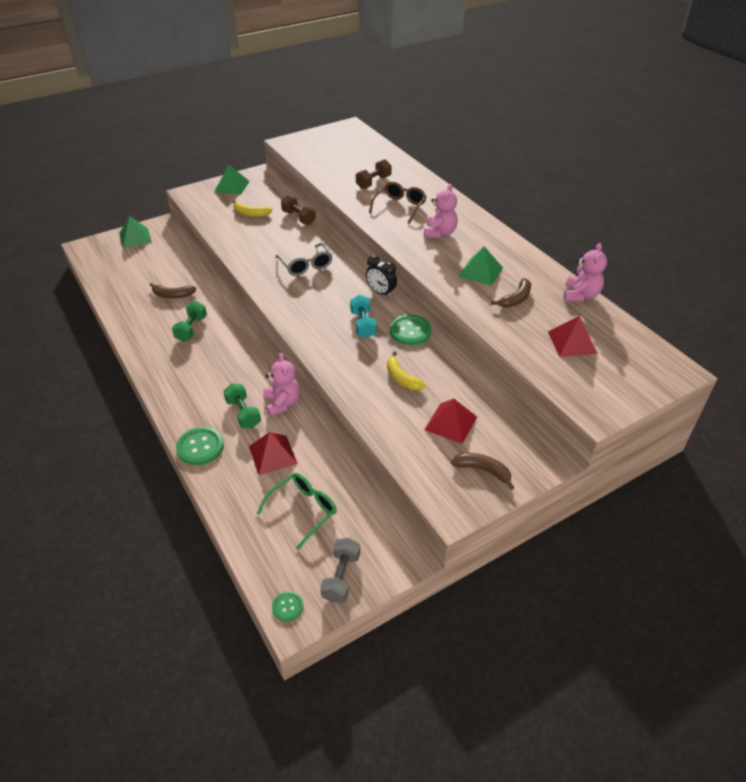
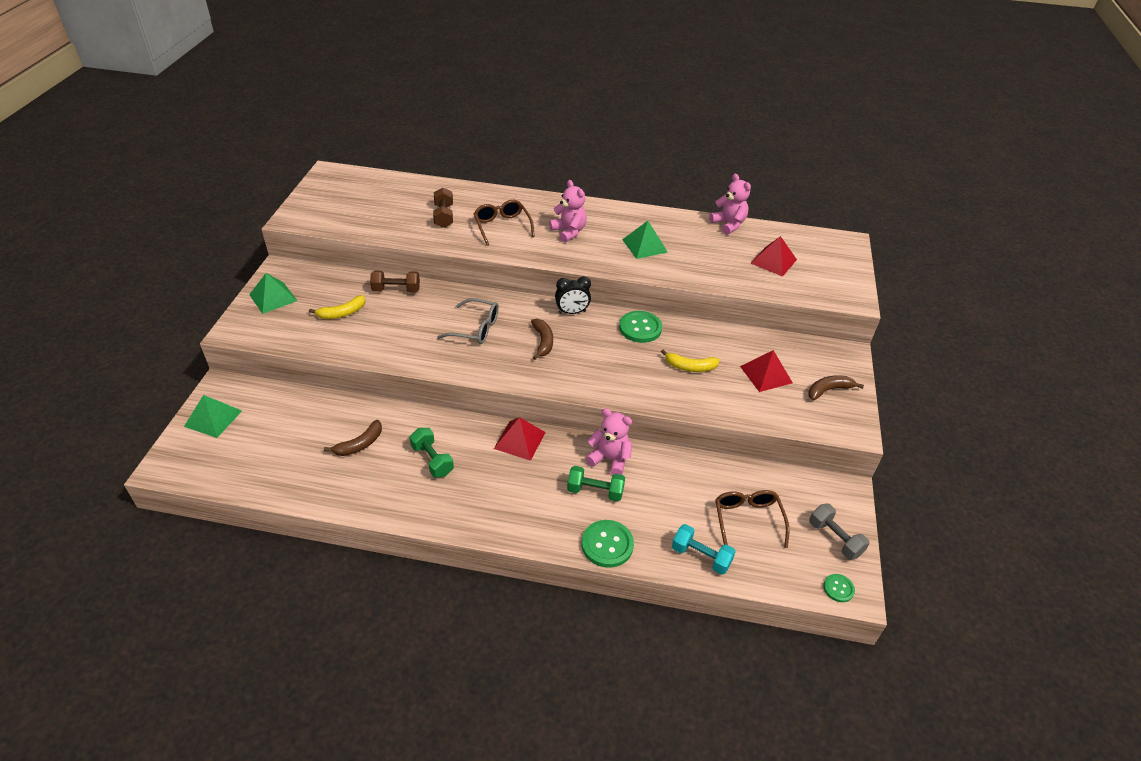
camera: 50 degrees left, 0 degrees up
(272, 454) = (666, 502): red pyramid -> red pyramid (519, 440)
(303, 510) = (747, 520): green glasses -> brown glasses
(363, 324) = (601, 346): turquoise dumbbell -> turquoise dumbbell (701, 556)
(516, 299) = (697, 252): brown banana -> brown banana (543, 342)

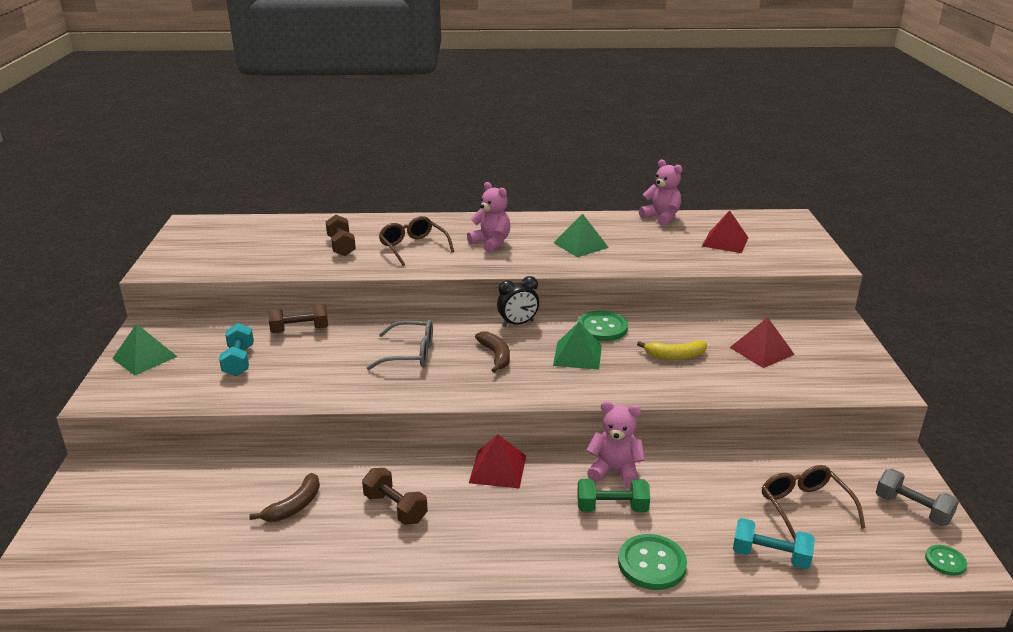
camera: 10 degrees left, 15 degrees down
(213, 418) = (85, 508): green pyramid -> green pyramid (577, 355)
(342, 313) = (239, 361): yellow banana -> turquoise dumbbell
(432, 460) = (395, 508): green dumbbell -> brown dumbbell
(828, 390) = (836, 355): brown banana -> none

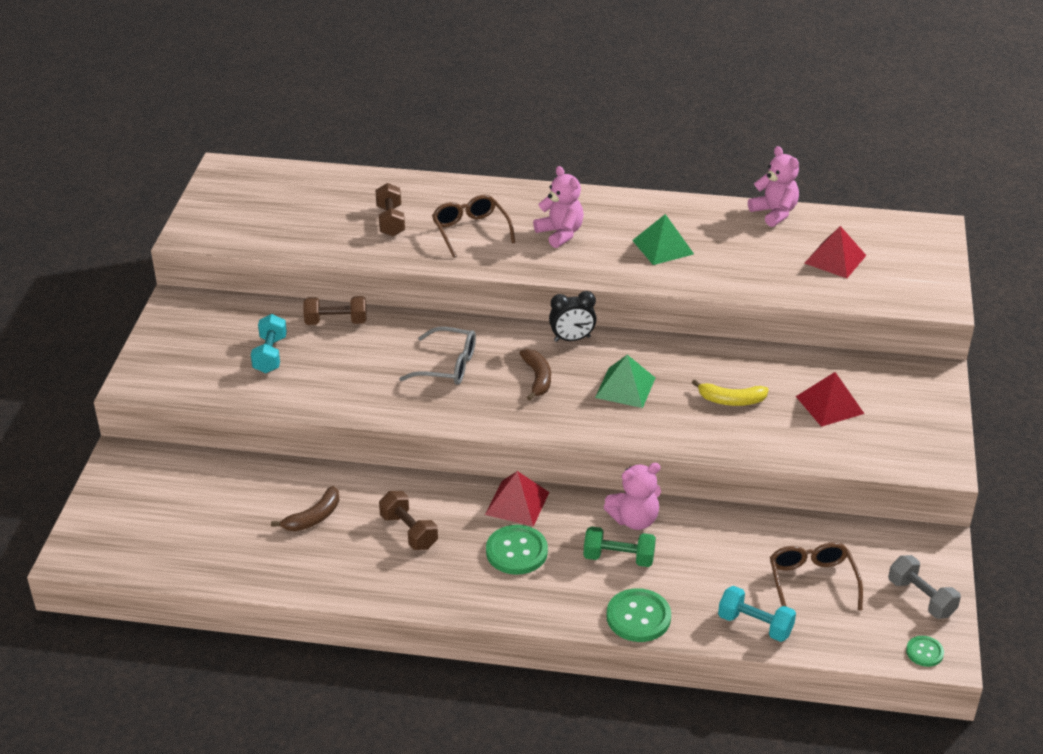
camera: 10 degrees right, 10 degrees up
(145, 357) = (175, 339): green pyramid -> none
(602, 328) = (663, 355): green button -> green button (516, 551)
(615, 471) = (634, 520): pink teddy bear -> pink teddy bear turned 135 degrees clockwise

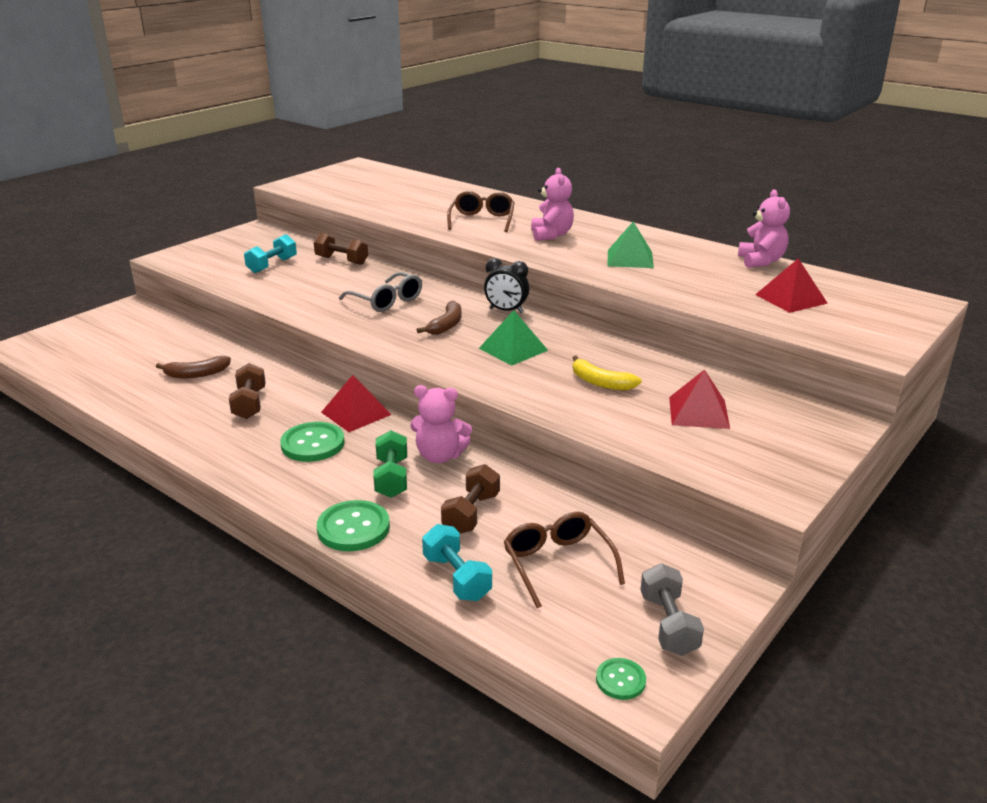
camera: 30 degrees right, 10 degrees down
(390, 221) = (430, 205): brown dumbbell -> brown dumbbell (471, 513)
(618, 558) = (392, 478): green dumbbell -> green dumbbell turned 45 degrees clockwise
(812, 582) = (557, 563): brown glasses -> brown glasses turned 45 degrees counterclockwise

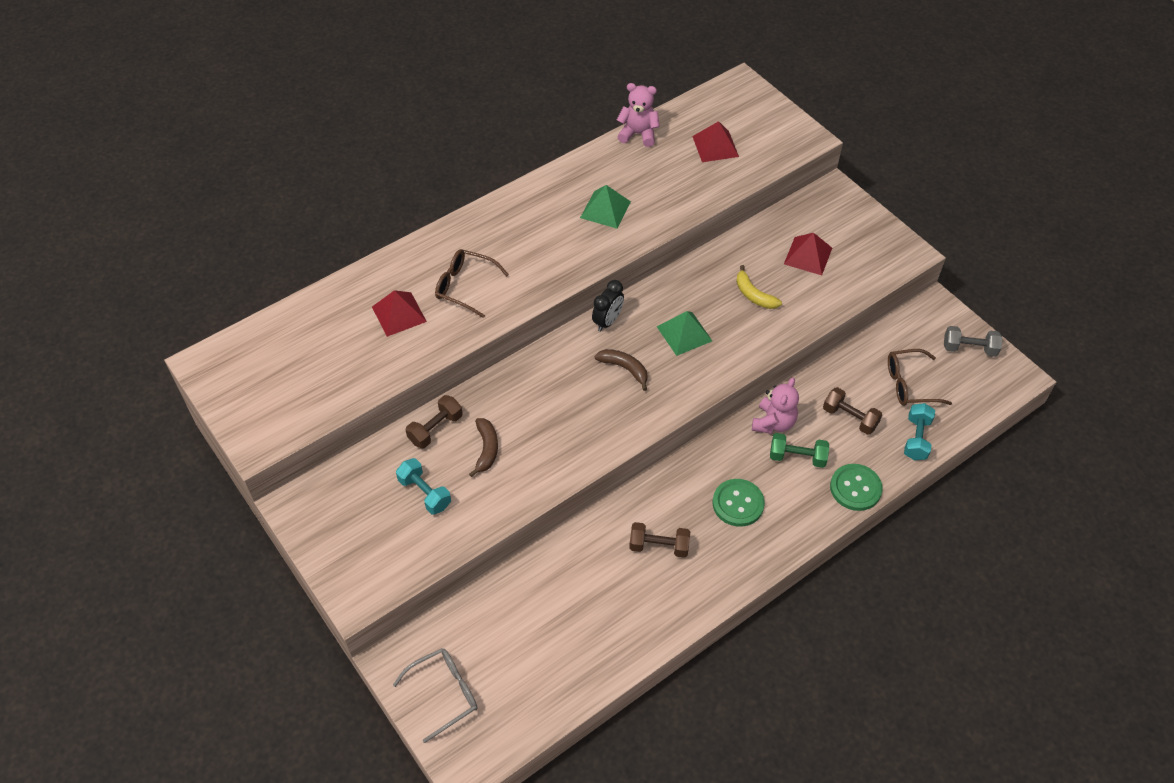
camera: 75 degrees left, 25 degrees up
(196, 374) = (587, 589): brown banana -> brown banana (486, 449)
(356, 413) = (695, 469): red pyramid -> red pyramid (399, 314)
(387, 301) = (557, 404): grey glasses -> grey glasses (445, 693)
(457, 578) = (916, 439): turquoise dumbbell -> turquoise dumbbell turned 60 degrees counterclockwise
(551, 235) = (528, 245): pink teddy bear -> none
(601, 382) = (753, 295): yellow banana -> yellow banana turned 90 degrees clockwise
(620, 680) = (1009, 382): green button -> none

